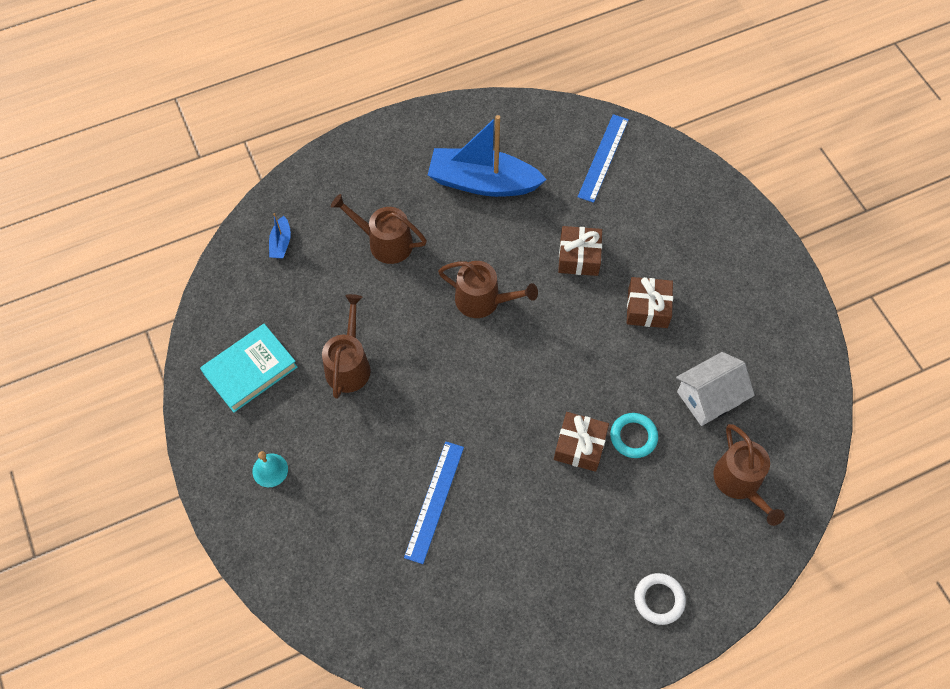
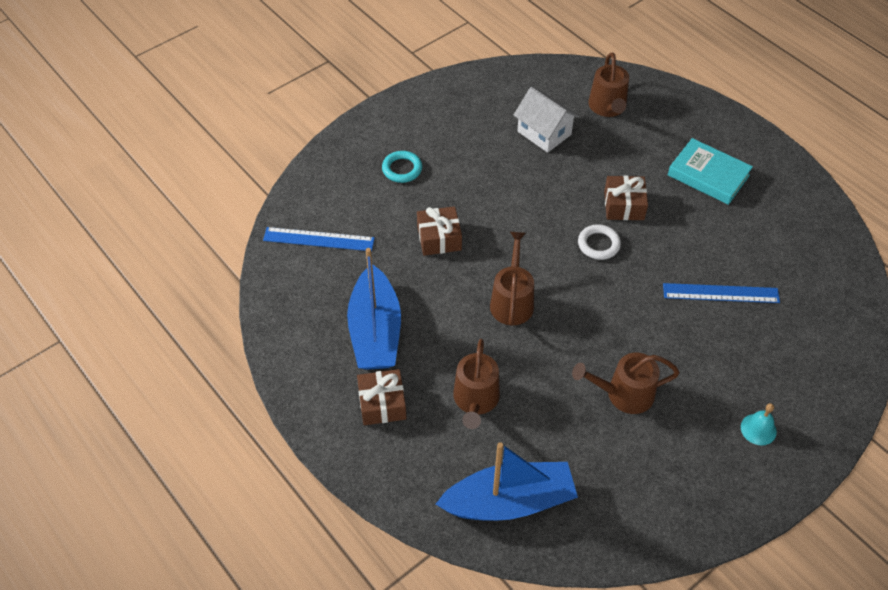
camera: 105 degrees left, 10 degrees down
(250, 370) = (668, 481): turquoise book -> turquoise book (708, 175)
(281, 243) = (509, 502): blue boat -> blue boat, size x2.43
(633, 437) = (599, 173): turquoise ring -> turquoise ring (402, 169)
(647, 308) = (475, 182): brown gift -> brown gift (382, 403)
(659, 599) = (722, 140): white ring -> white ring (598, 244)
(740, 482) = (607, 107): brown watering can -> brown watering can turned 120 degrees clockwise

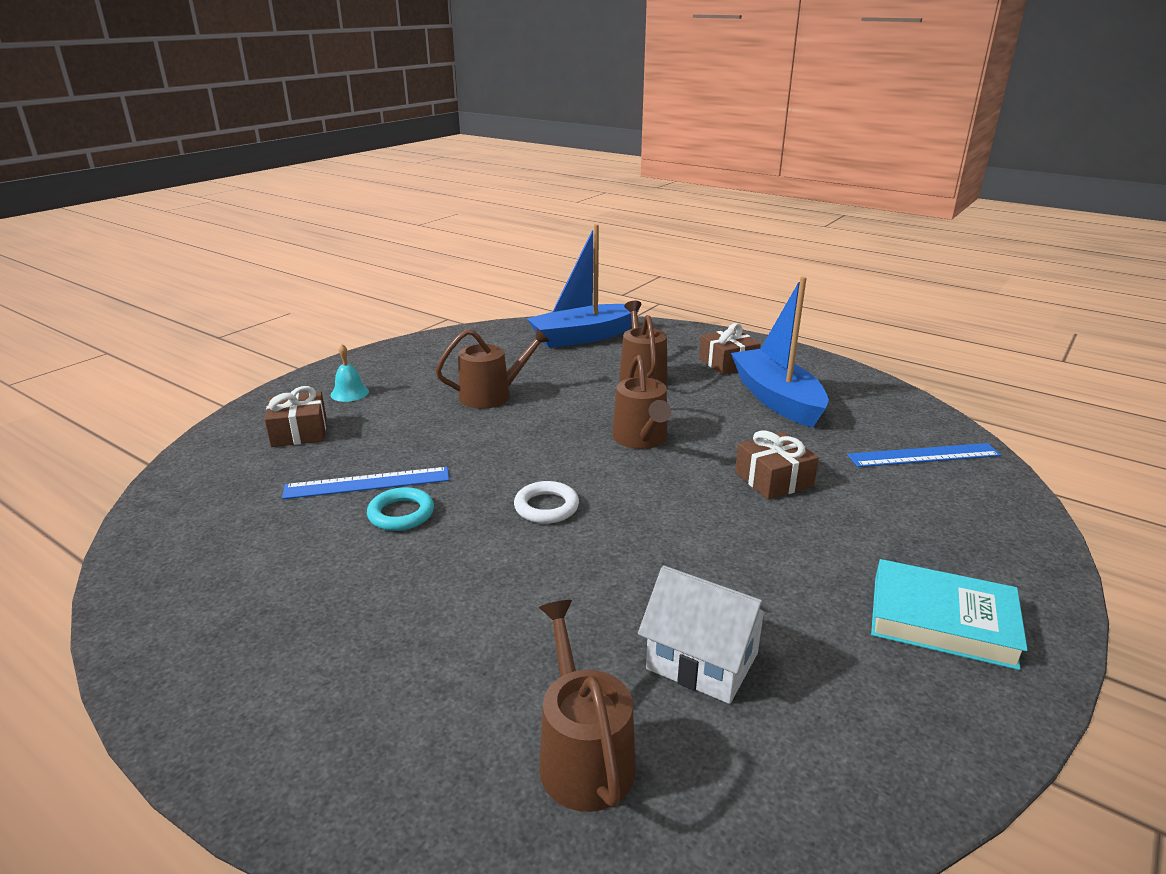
camera: 165 degrees right, 25 degrees down
(402, 169) = (904, 550): turquoise ring -> turquoise ring (401, 514)
(624, 205) = (515, 561): brown gift -> brown gift (299, 432)
(708, 175) = (355, 639): turquoise book -> turquoise book (942, 620)

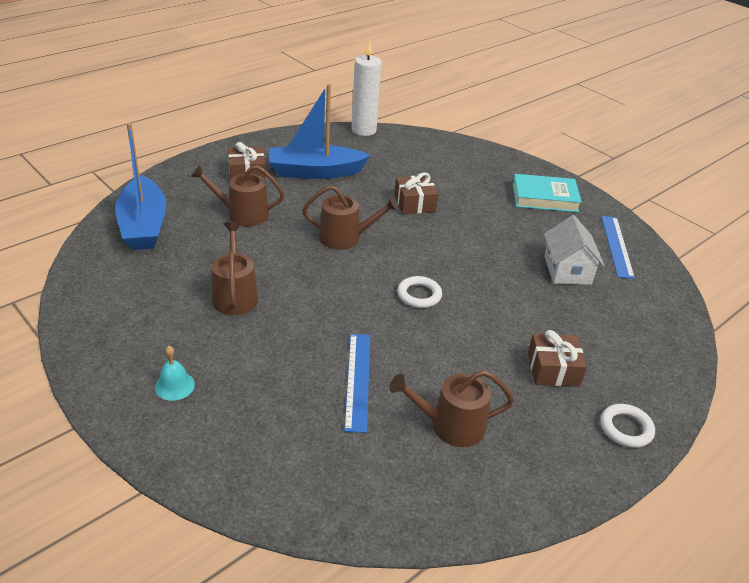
camera: 80 degrees left, 10 degrees up
(274, 748) = (626, 428): none -> white ring
(299, 432) = (245, 423): brown gift -> brown gift (553, 369)
(401, 514) = (408, 364): turquoise ring -> none
(583, 756) = (626, 319): brown watering can -> brown watering can (451, 425)
(702, 661) = (567, 270): white house -> white house turned 45 degrees counterclockwise
(923, 455) = (406, 150): blue ruler -> blue ruler (616, 246)
(935, 415) = (363, 130): none -> white candle
(942, 620) = (544, 197): turquoise book -> turquoise book turned 60 degrees clockwise

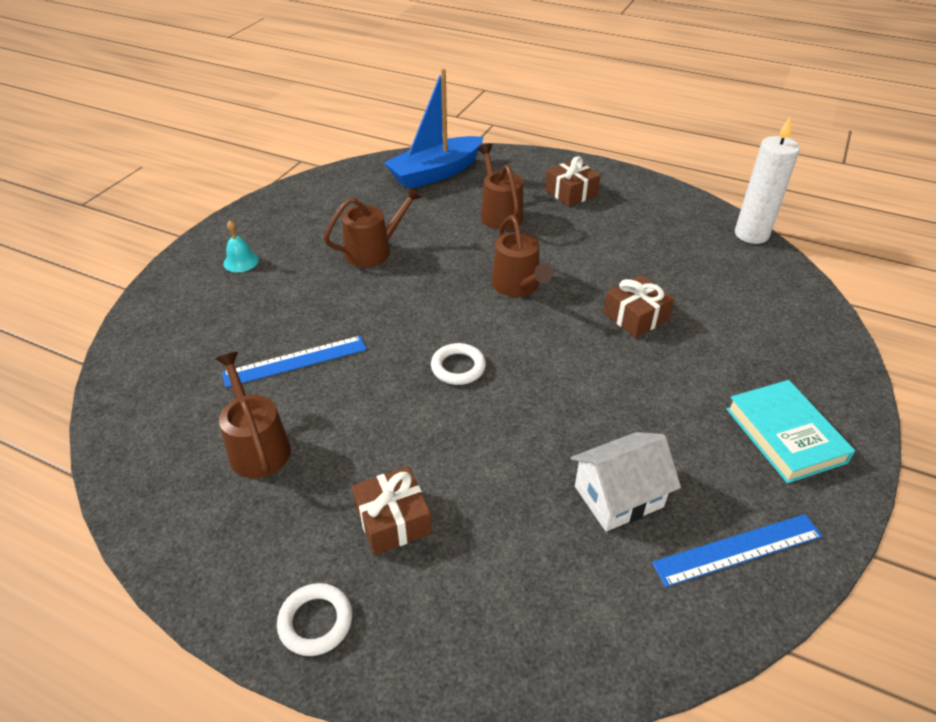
camera: 70 degrees right, 5 degrees up
(315, 172) = (621, 230): blue boat -> none

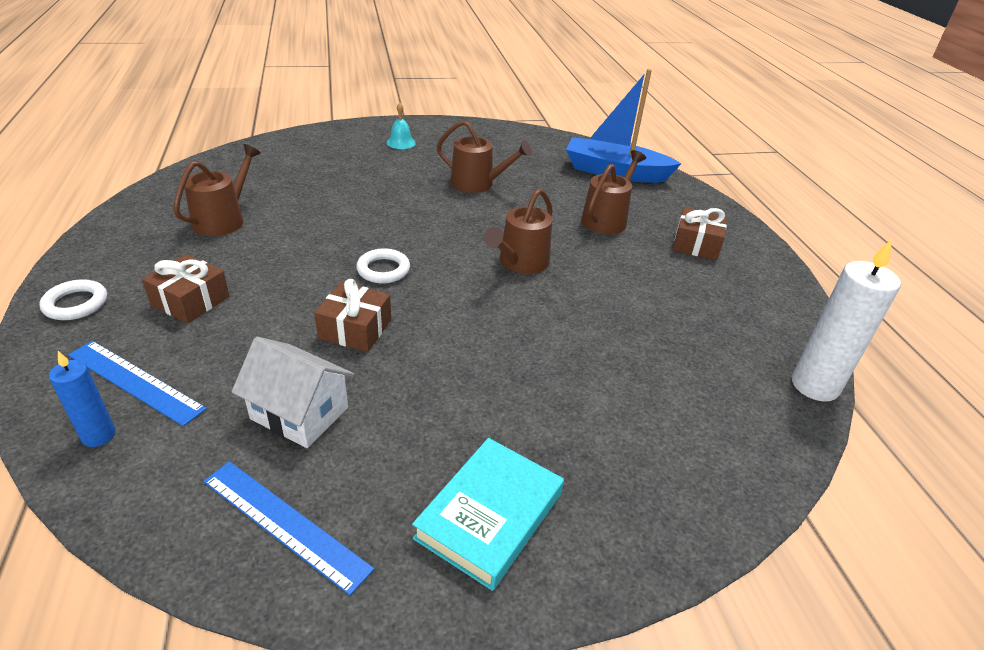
camera: 50 degrees right, 5 degrees down
(295, 361) = (320, 201): blue ruler -> blue ruler (135, 381)
(559, 650) = (99, 435): none -> blue candle
(635, 316) = (561, 344): brown gift -> brown gift (355, 329)

